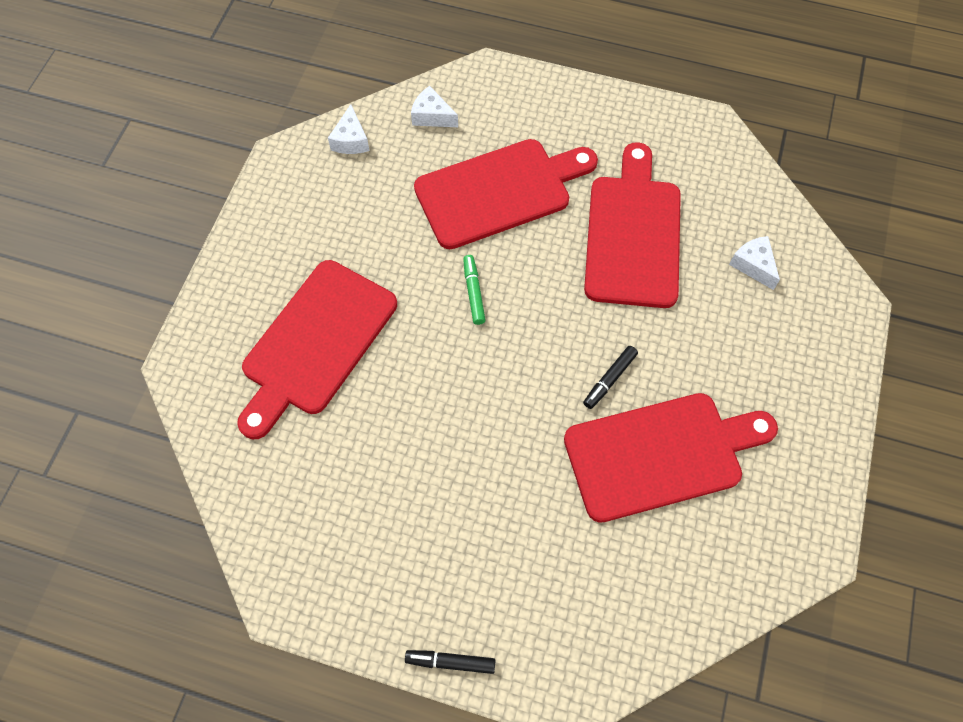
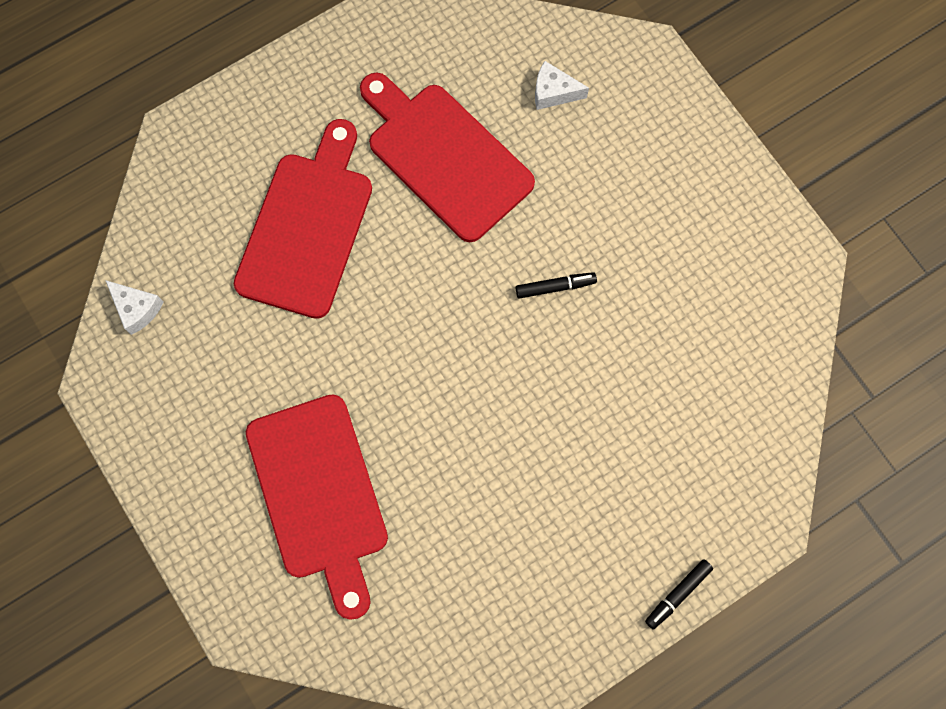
camera: 50 degrees left, 10 degrees up
(432, 116) = (177, 219): white cheese -> none
(473, 292) = (386, 328): green marker -> none
(610, 379) = (555, 287): black marker -> black marker turned 90 degrees counterclockwise
(660, 454) = (647, 303): red cutting board -> none

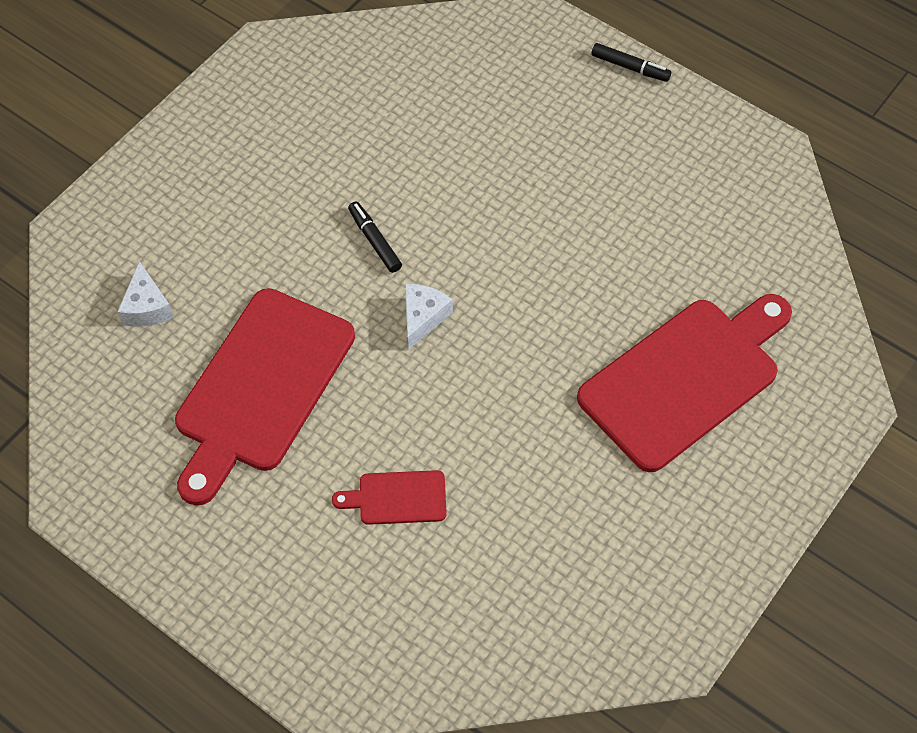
camera: 110 degrees left, 15 degrees down
(137, 309) = (569, 645): white cheese -> white cheese (422, 317)
(307, 227) = (397, 498): red cutting board -> red cutting board, size x0.45

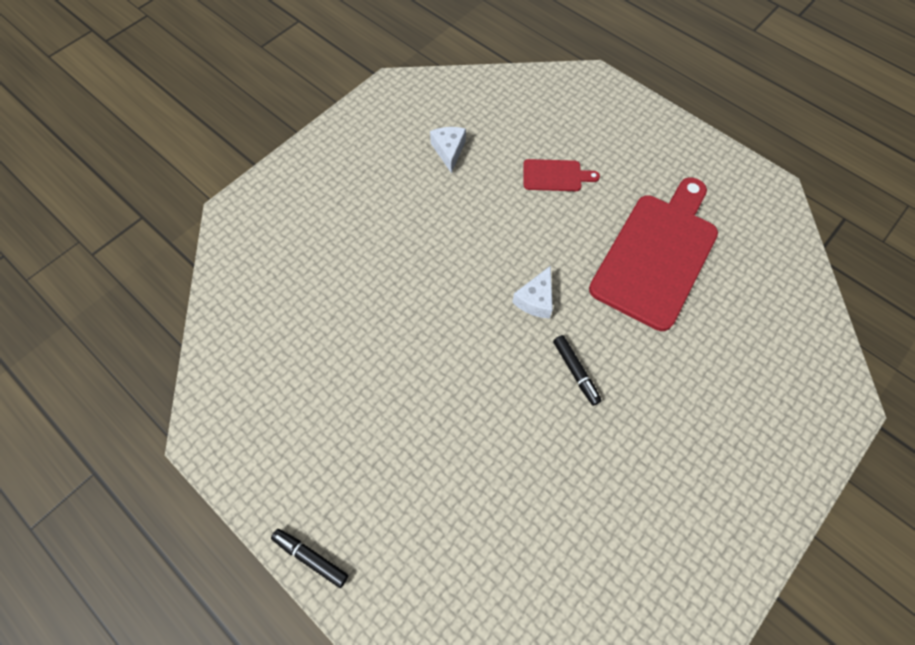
camera: 175 degrees left, 5 degrees up
(146, 307) = (759, 326): white cheese -> white cheese (449, 151)
(685, 379) = (344, 237): red cutting board -> none

